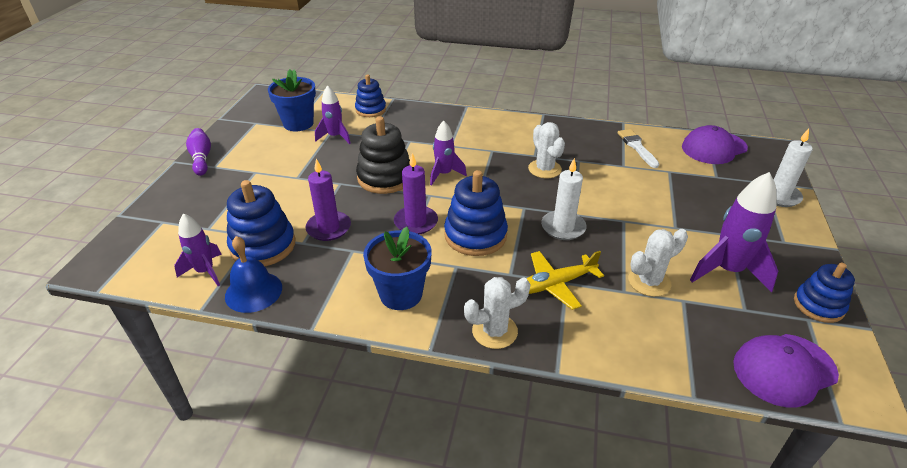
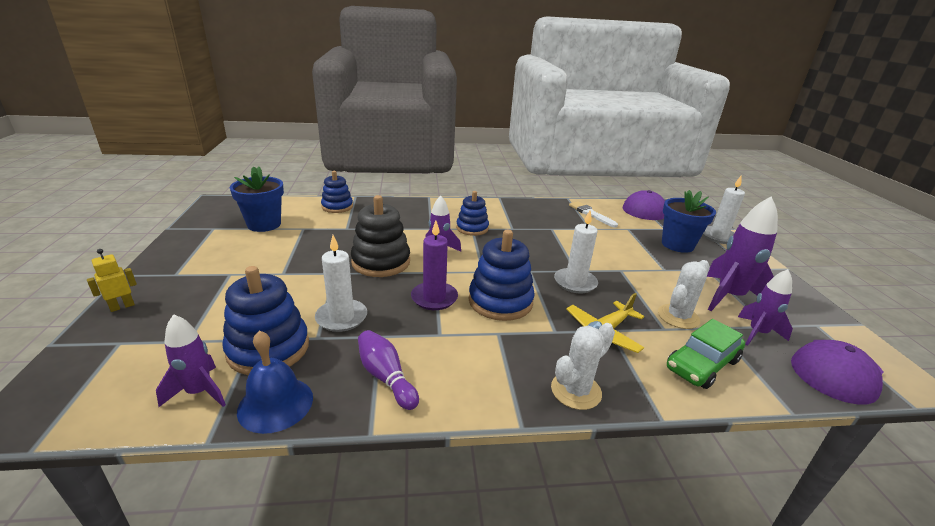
camera: 20 degrees left, 10 degrees down
(170, 191) = (122, 306): none -> yellow robot
(201, 158) = (156, 268): purple bowling pin -> purple bowling pin (386, 377)
(328, 228) = (341, 317): purple candle -> white candle
(335, 137) = (310, 232): purple rocket -> purple rocket (757, 333)
(401, 294) = (457, 372): blue flower pot -> blue flower pot (677, 245)
(544, 169) = (528, 238): white cactus -> none
(636, 333) = (702, 364): none -> green car
(818, 305) = (813, 312): blue stacking toy -> blue stacking toy (472, 228)

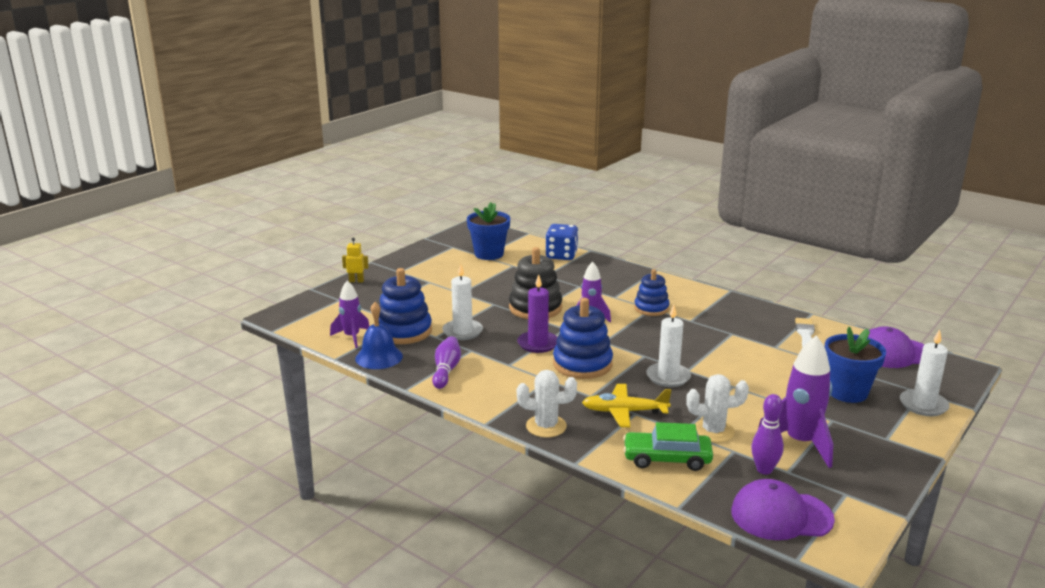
camera: 45 degrees right, 5 degrees down
(337, 207) = (561, 255): blue stacking toy -> blue dice
(757, 333) = (764, 470): purple rocket -> purple bowling pin

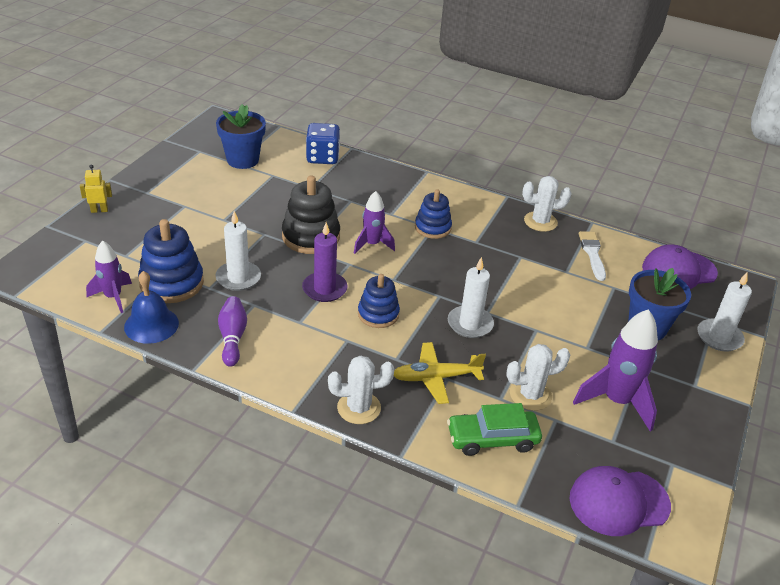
camera: 15 degrees left, 15 degrees up
(582, 364) = (378, 314): blue stacking toy -> blue stacking toy, size x0.65
(759, 310) = (540, 222): none -> white cactus
(764, 470) = (590, 442): purple bowling pin -> none

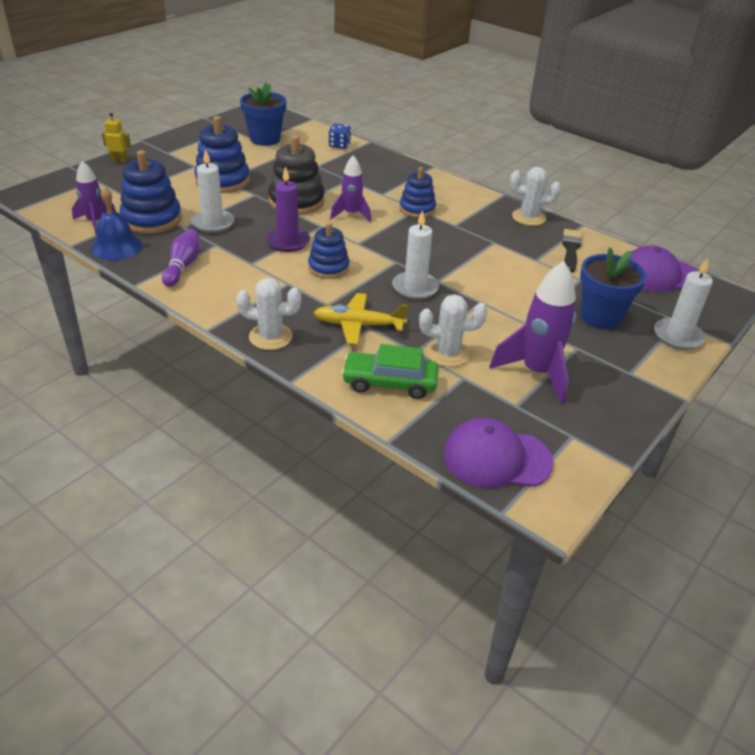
camera: 15 degrees right, 0 degrees up
(223, 221) = (222, 181): none -> blue stacking toy
(322, 157) = (339, 145): blue dice -> blue dice, size x0.63
(592, 253) = (571, 249): white brush -> black brush

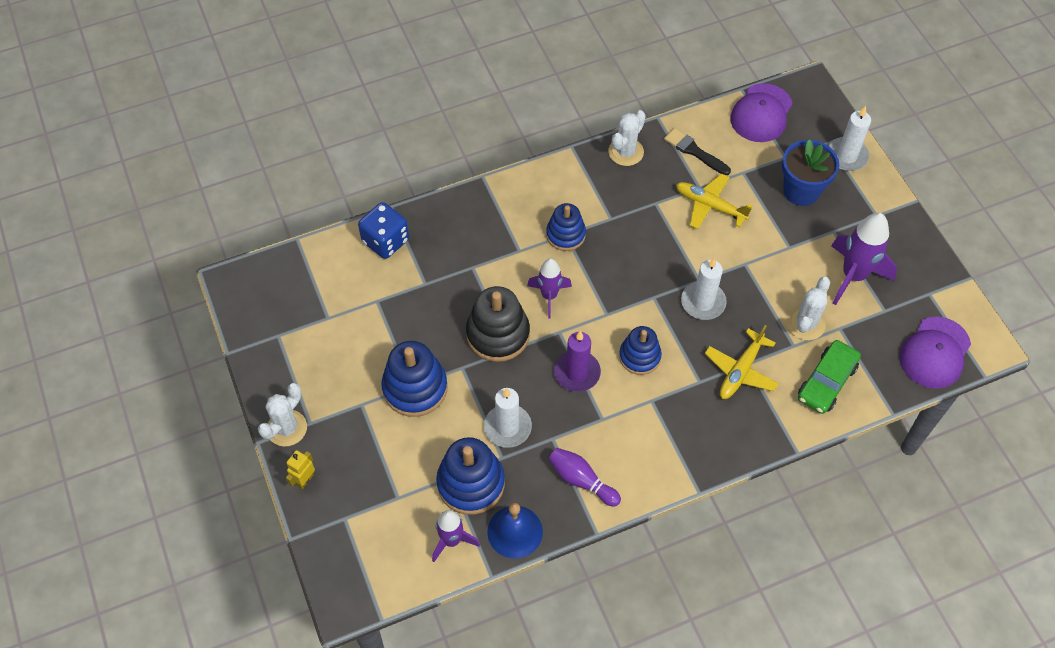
camera: 60 degrees left, 20 degrees up
(265, 139) = (328, 309): blue flower pot -> none
(270, 337) = (730, 445): white cactus -> white cactus (287, 428)
(339, 145) = (385, 241): blue dice -> blue dice, size x1.59
(522, 269) = (710, 206): none -> yellow plane

